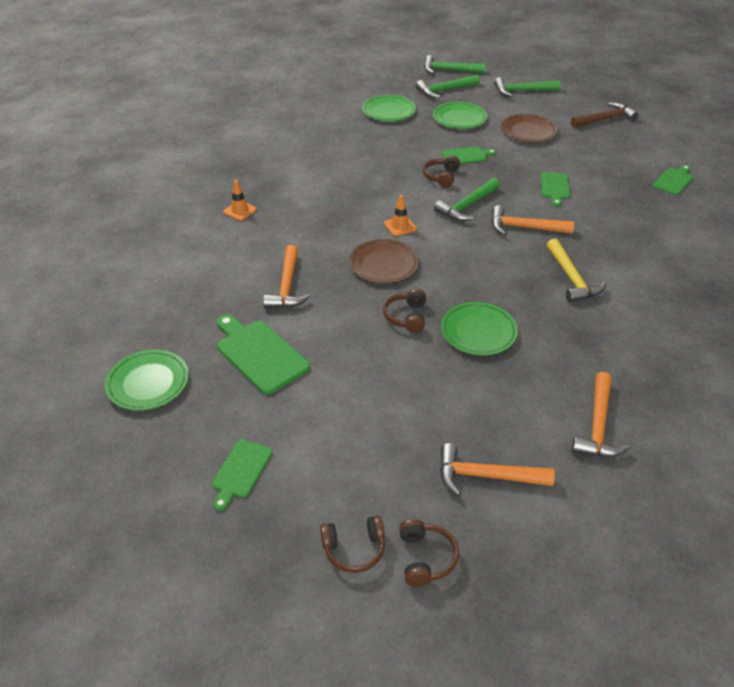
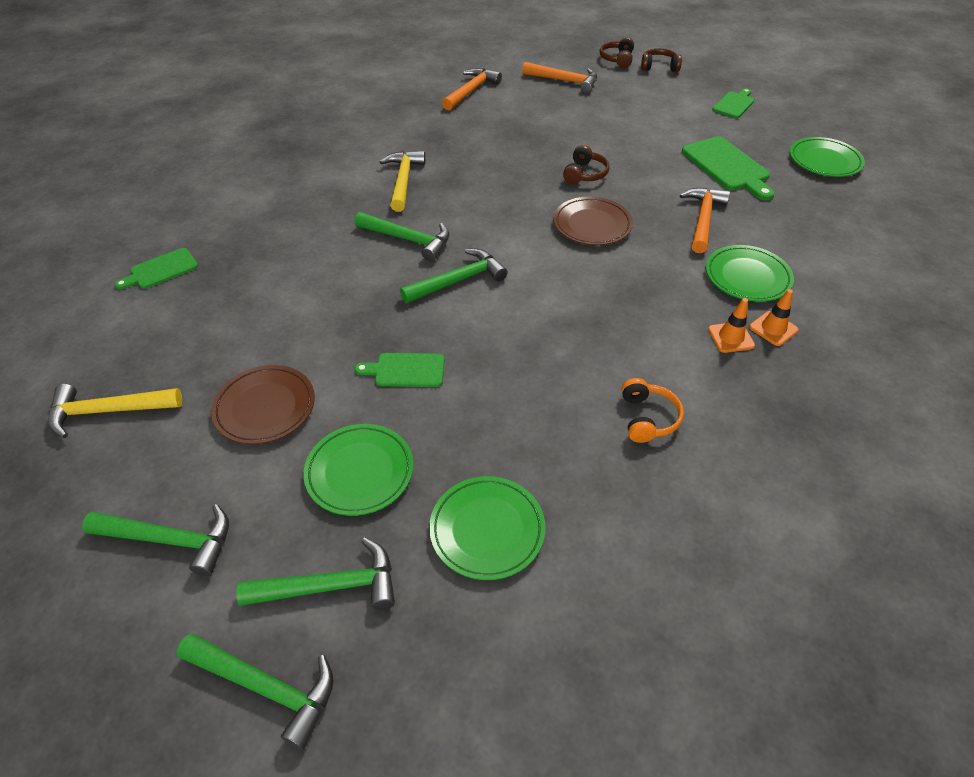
camera: 165 degrees left, 5 degrees up
(320, 156) = (647, 418): none -> orange headphones
(400, 226) = (557, 267): orange traffic cone -> orange traffic cone (730, 337)
(441, 177) = (467, 335): brown headphones -> none
(478, 332) = (523, 153): green plate -> green plate (747, 277)
(524, 228) = (408, 240): orange hammer -> green hammer
(555, 187) = (323, 288): green cutting board -> none
(605, 119) = (107, 411): brown hammer -> yellow hammer

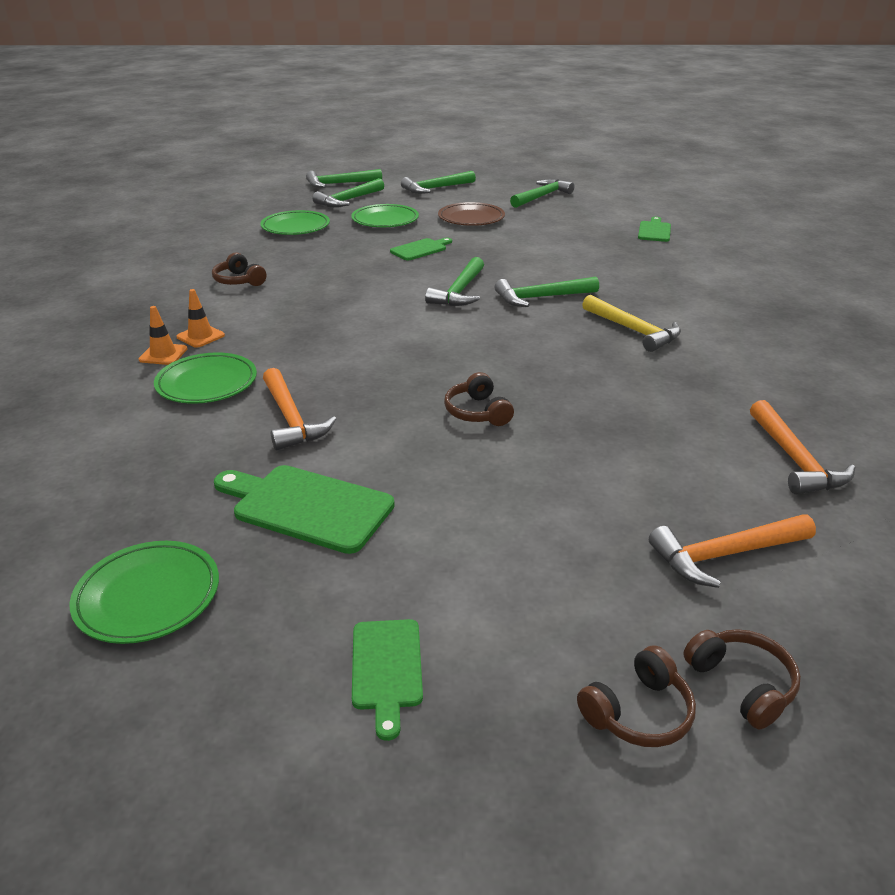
camera: 140 degrees right, 15 degrees down
(107, 411) = (542, 196): yellow hammer -> green hammer
(592, 225) = (404, 367): brown plate -> none
(647, 418) = (239, 281): orange headphones -> brown headphones

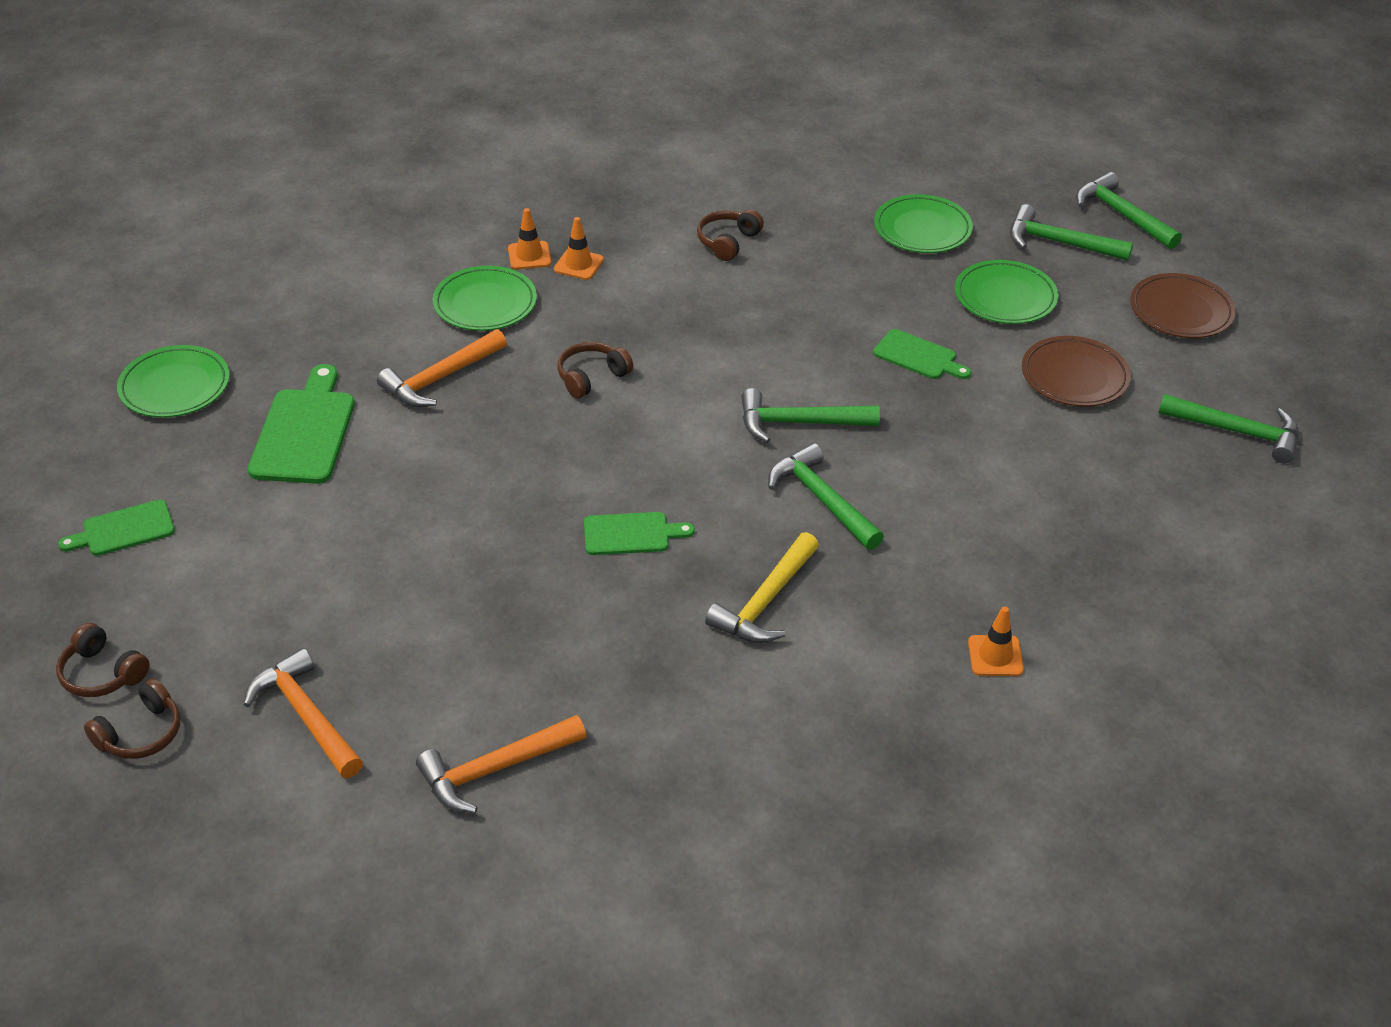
camera: 70 degrees right, 10 degrees up
(435, 188) = (1181, 311): green hammer -> brown plate
(477, 412) = (502, 501): brown headphones -> brown headphones (591, 377)
(654, 231) = (1168, 587): green cutting board -> green cutting board (631, 534)
(699, 277) = (995, 656): none -> orange traffic cone

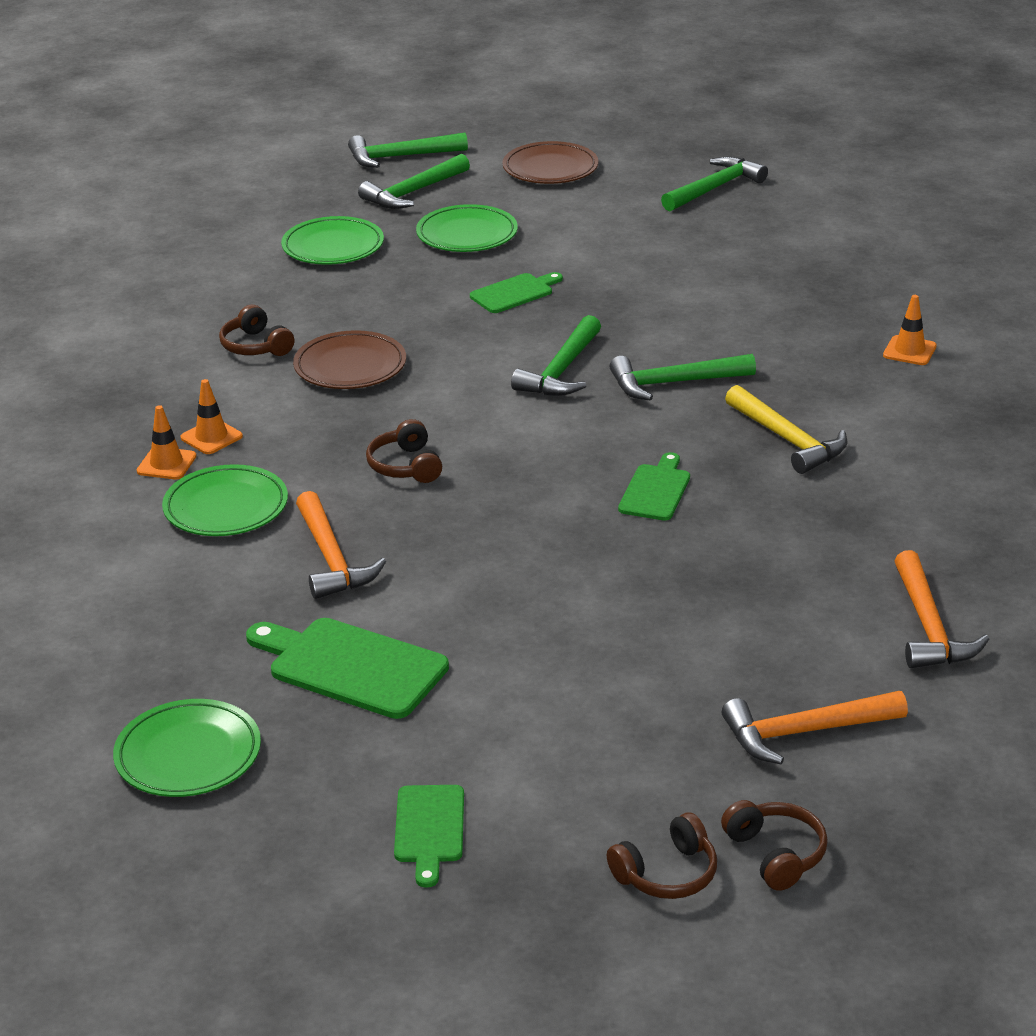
camera: 65 degrees left, 10 degrees down
(1074, 376) = (597, 233): brown plate -> brown plate (350, 366)

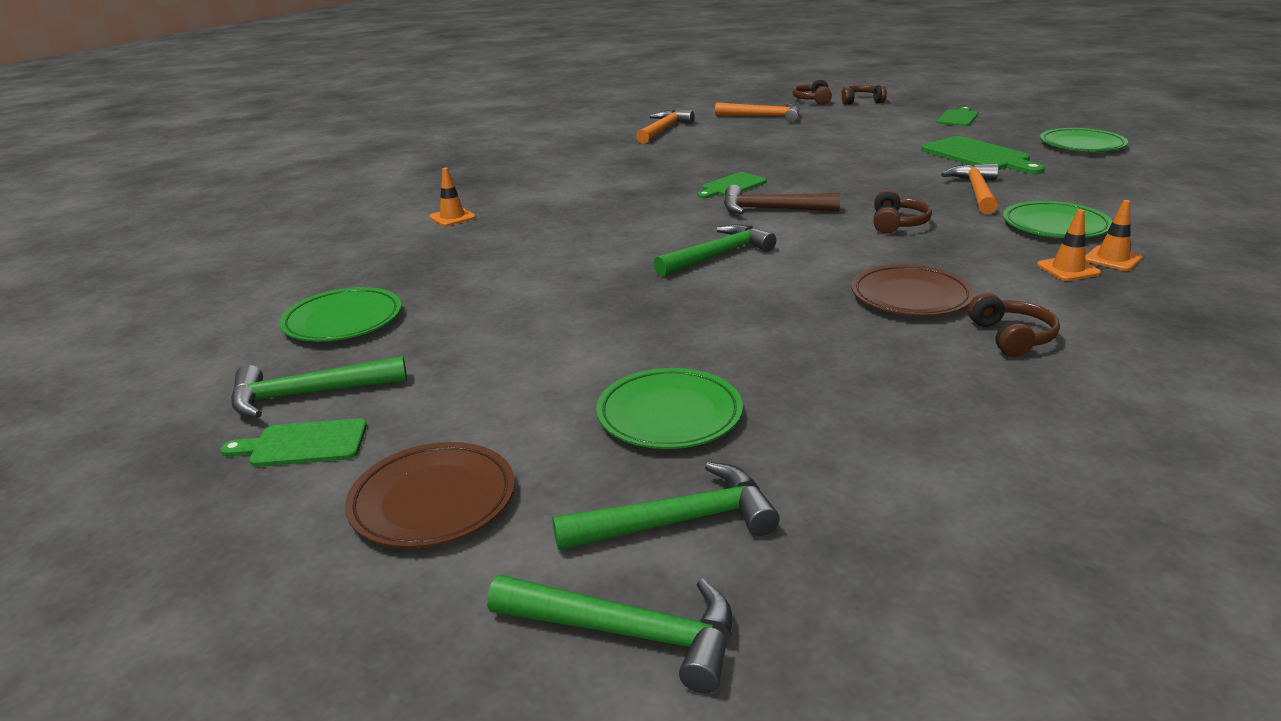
camera: 150 degrees left, 5 degrees down
(333, 247) = (865, 448): green plate -> green plate (343, 321)
(514, 293) = (688, 327): green cutting board -> green cutting board (303, 444)
(566, 455) = (771, 209): none -> brown hammer
(673, 383) = (643, 231): green hammer -> none
(788, 440) = (615, 192): yellow hammer -> none

